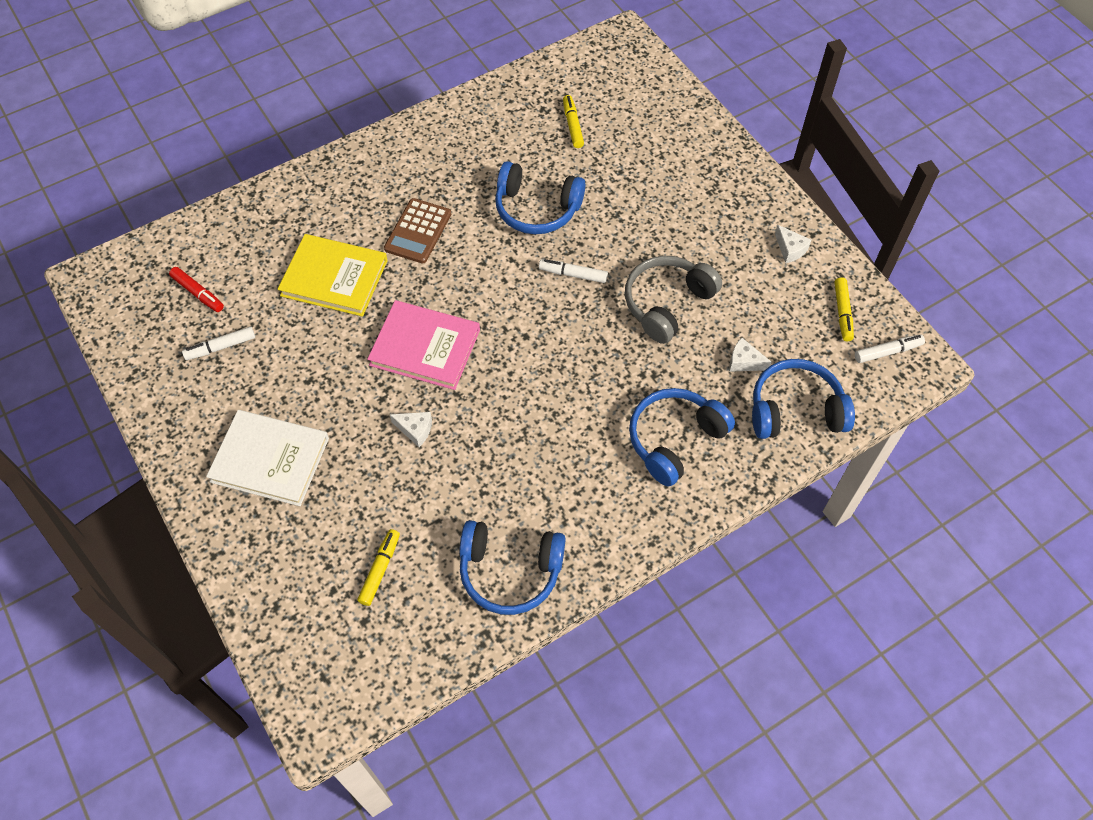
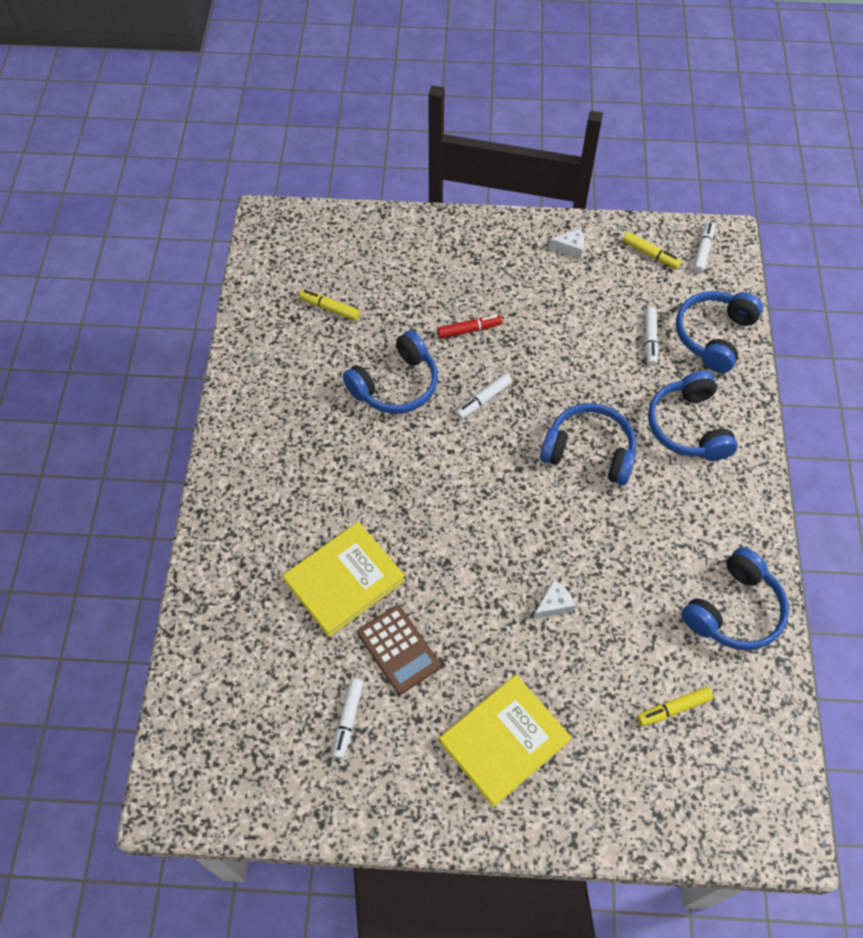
camera: 55 degrees left, 0 degrees up
(198, 293) = (268, 708): red marker -> red marker (469, 330)
(270, 460) = (504, 741): white book -> yellow book
(380, 569) = (673, 708): yellow marker -> yellow marker turned 75 degrees counterclockwise
(418, 231) = (347, 485): brown calculator -> brown calculator (398, 649)
(425, 347) = (475, 550): pink book -> none
(584, 377) = (589, 451): none -> blue headphones
(667, 304) = (561, 354): grey headphones -> none
(744, 362) = (650, 340): white cheese -> white marker

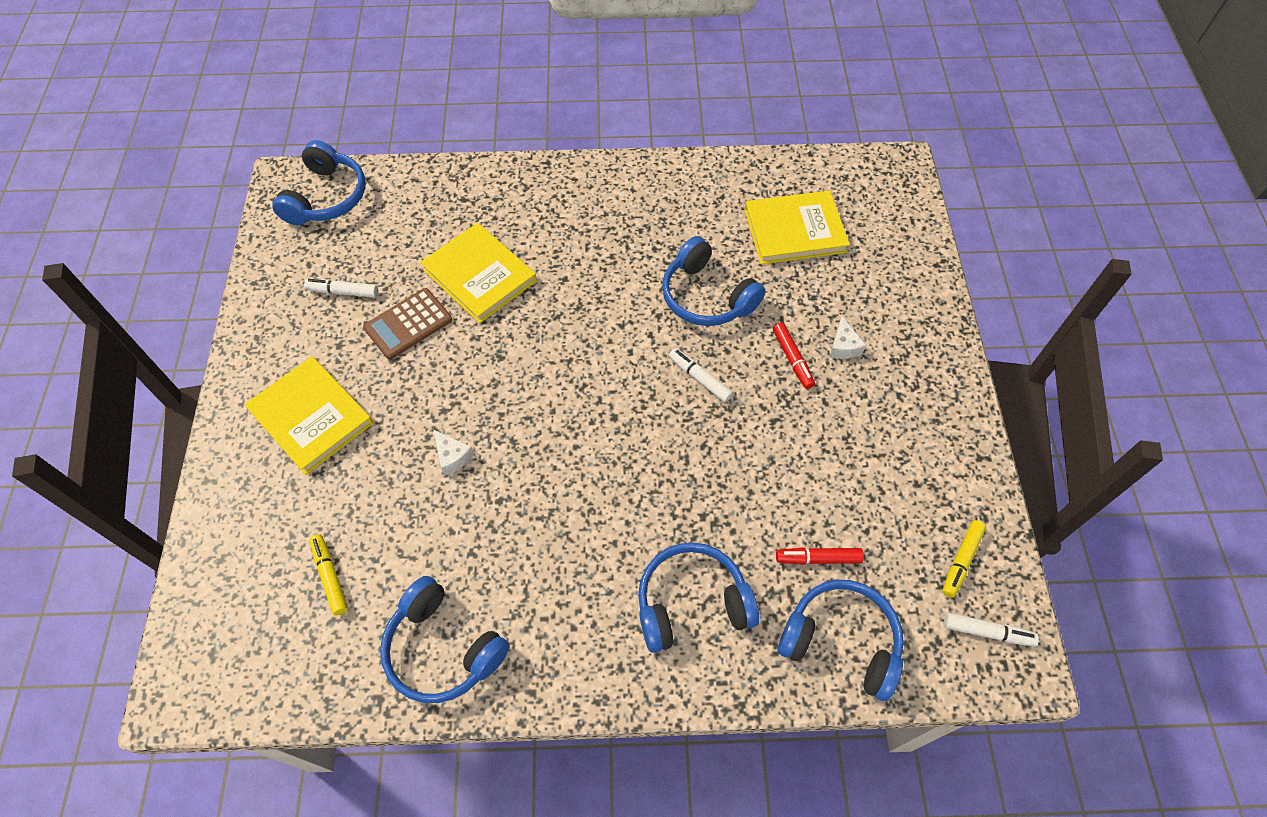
camera: 85 degrees right, 0 degrees up
(329, 308) = (794, 231): yellow marker -> yellow book
(570, 248) = (944, 462): white cheese -> white cheese (843, 346)
(589, 451) = (643, 488): blue headphones -> blue headphones (326, 197)
(650, 340) = (818, 558): white marker -> red marker

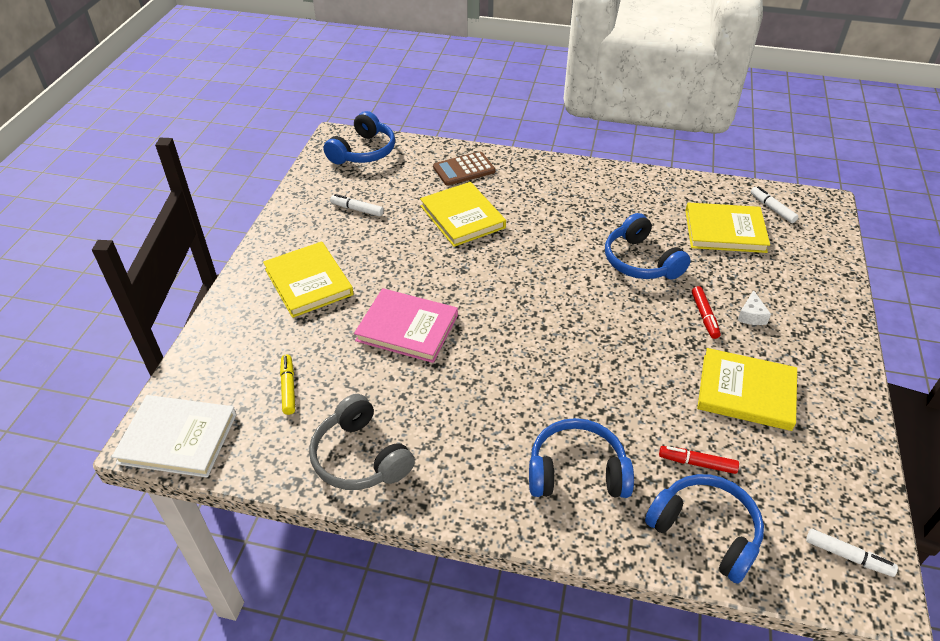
camera: 15 degrees right, 15 degrees down
(214, 681) = (178, 438): none -> white book
(408, 324) = (399, 237): brown calculator -> brown calculator (464, 169)
(443, 648) = (360, 457): blue headphones -> grey headphones
(452, 456) = (407, 328): white cheese -> pink book
(699, 378) = (621, 314): white marker -> white marker (772, 208)
(854, 452) = (746, 392): none -> yellow book
(961, 561) = (831, 494): yellow marker -> none

